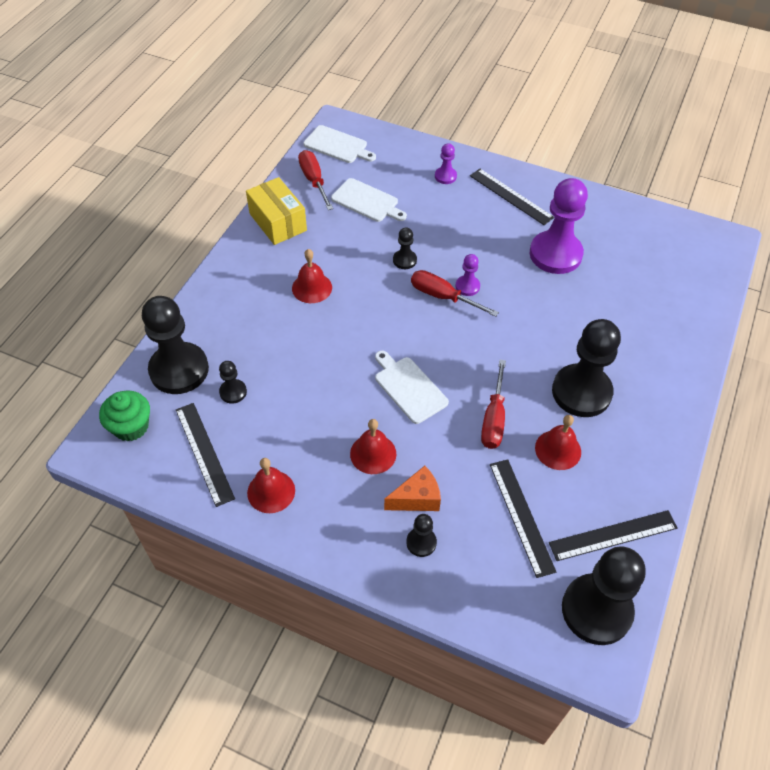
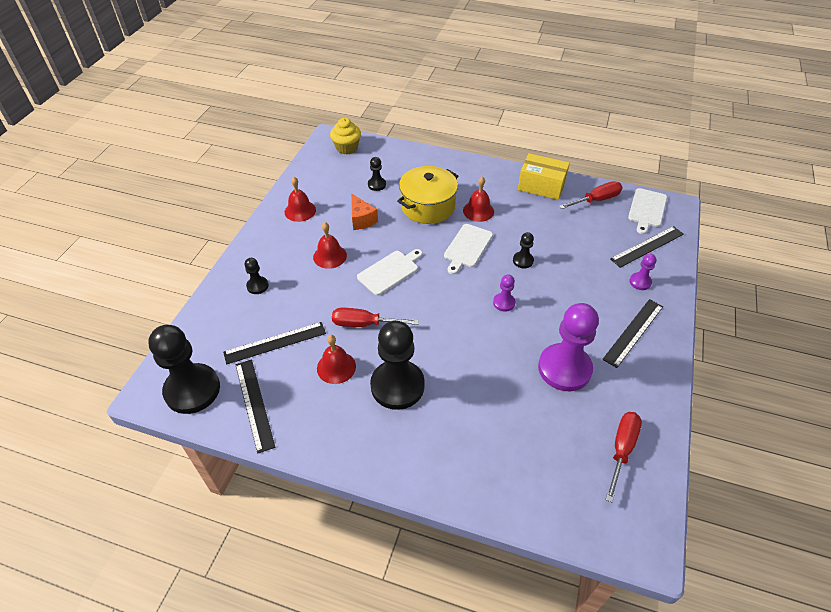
camera: 85 degrees right, 5 degrees down
(131, 427) = (347, 148): green cupcake -> yellow cupcake
(179, 370) = (392, 159): black pawn -> none
(204, 453) = (328, 179): black ruler -> black ruler (647, 246)
(278, 222) = (541, 186): yellow box -> yellow box turned 60 degrees clockwise
(293, 338) = (428, 206): none -> yellow pot
(367, 201) = (584, 233): white cutting board -> white cutting board (467, 247)
(417, 498) = (292, 282): orange cheese -> orange cheese (361, 219)
(442, 296) = (488, 286): red screwdriver -> red screwdriver (621, 449)

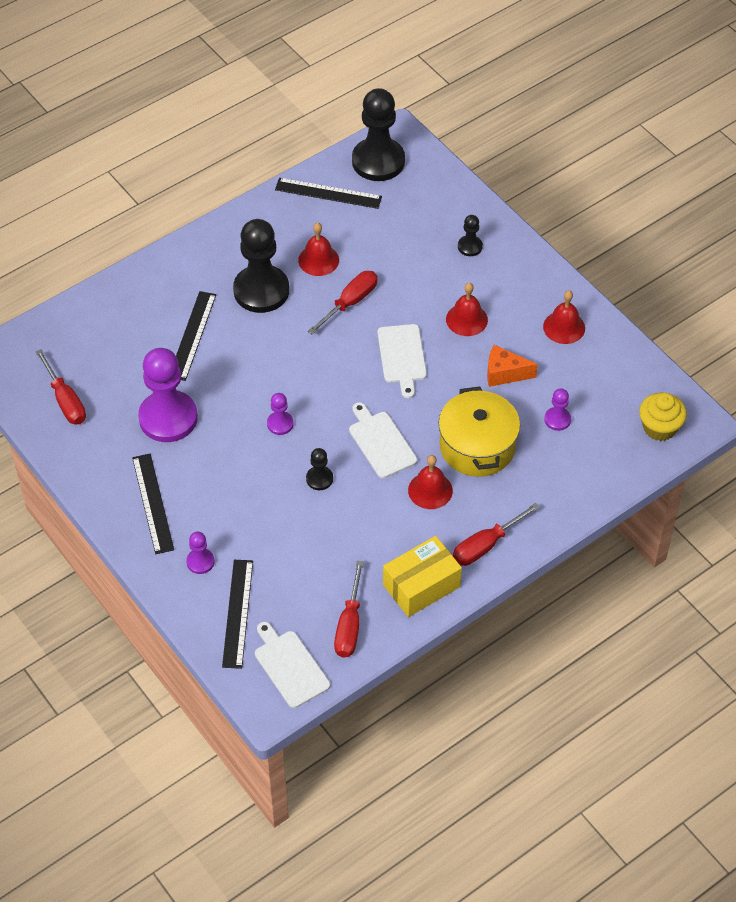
camera: 125 degrees right, 5 degrees up
(275, 343) = (384, 231): black ruler -> black ruler (192, 335)
(377, 185) = (557, 419): black pawn -> purple pawn
(490, 175) = (485, 546): none -> red screwdriver

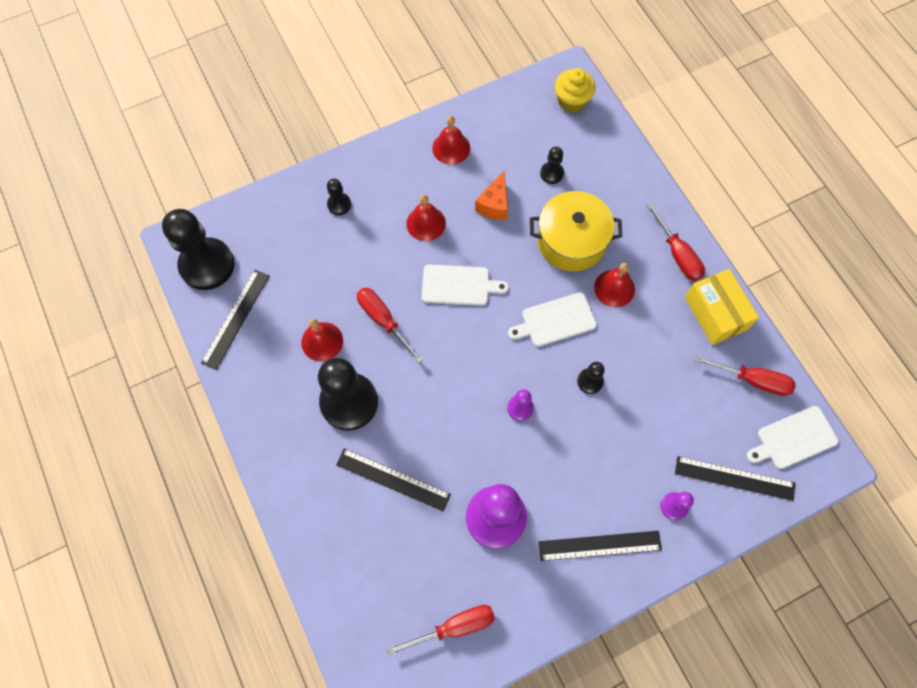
camera: 80 degrees left, 15 degrees up
(557, 419) = (551, 173): purple pawn -> black pawn

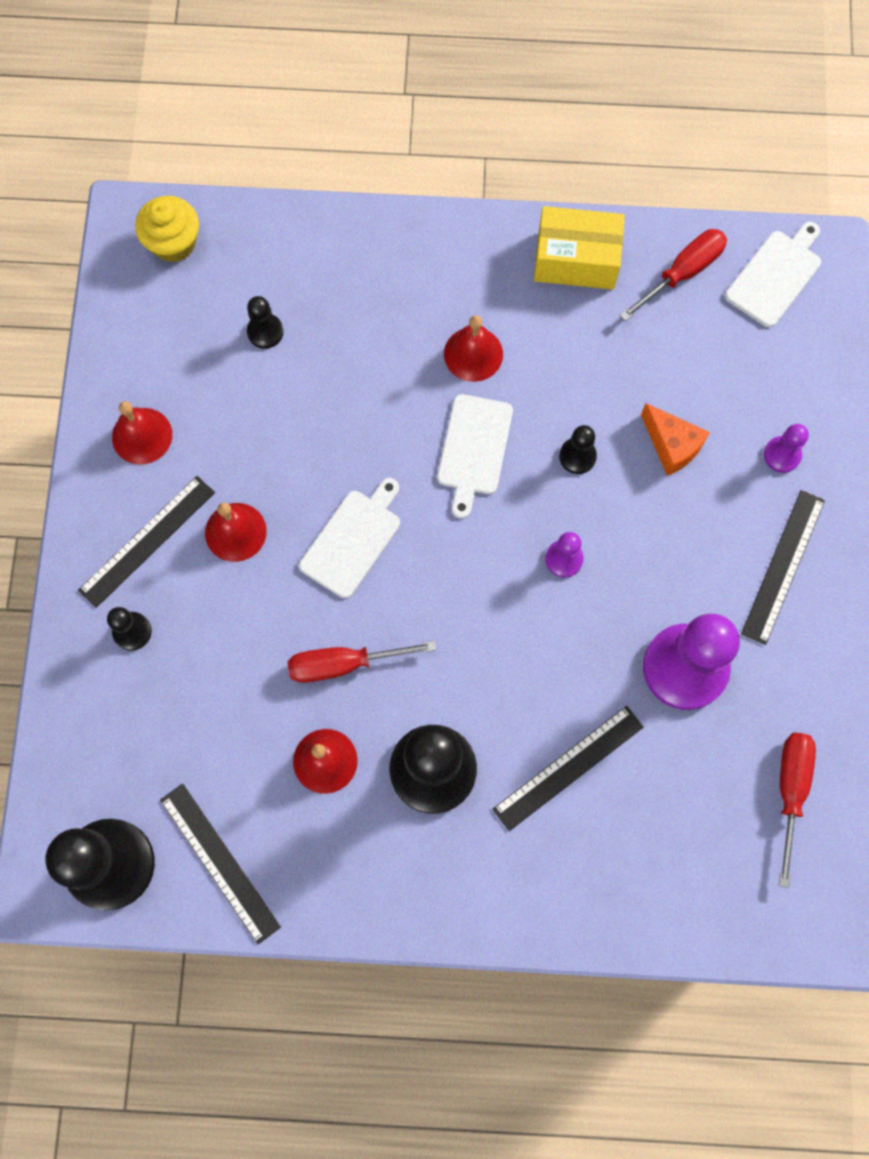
camera: 60 degrees left, 5 degrees up
(494, 204) = (264, 429): orange cheese -> orange cheese (671, 446)
(571, 241) = (377, 366): yellow pot -> none
(678, 255) = (474, 253): red screwdriver -> none
(734, 478) = (785, 368): black ruler -> black ruler (147, 541)
(793, 439) = (775, 275): white cutting board -> white cutting board turned 150 degrees counterclockwise

